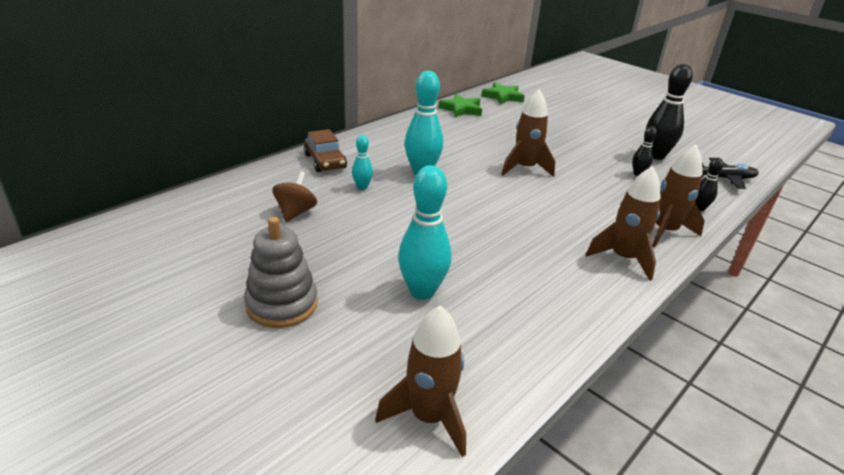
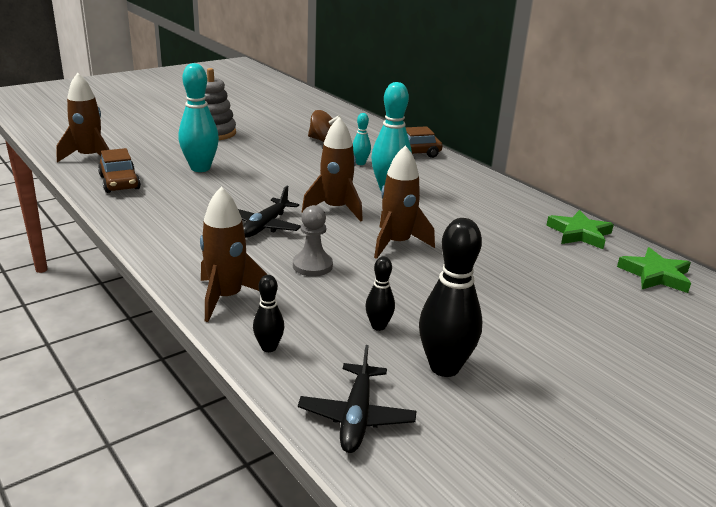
camera: 100 degrees right, 5 degrees down
(502, 352) = (119, 182): none -> brown car
(539, 228) = (265, 226): none -> black plane
(587, 200) = (312, 266): none -> grey pawn
(623, 258) = (192, 256): brown rocket -> brown rocket (335, 209)

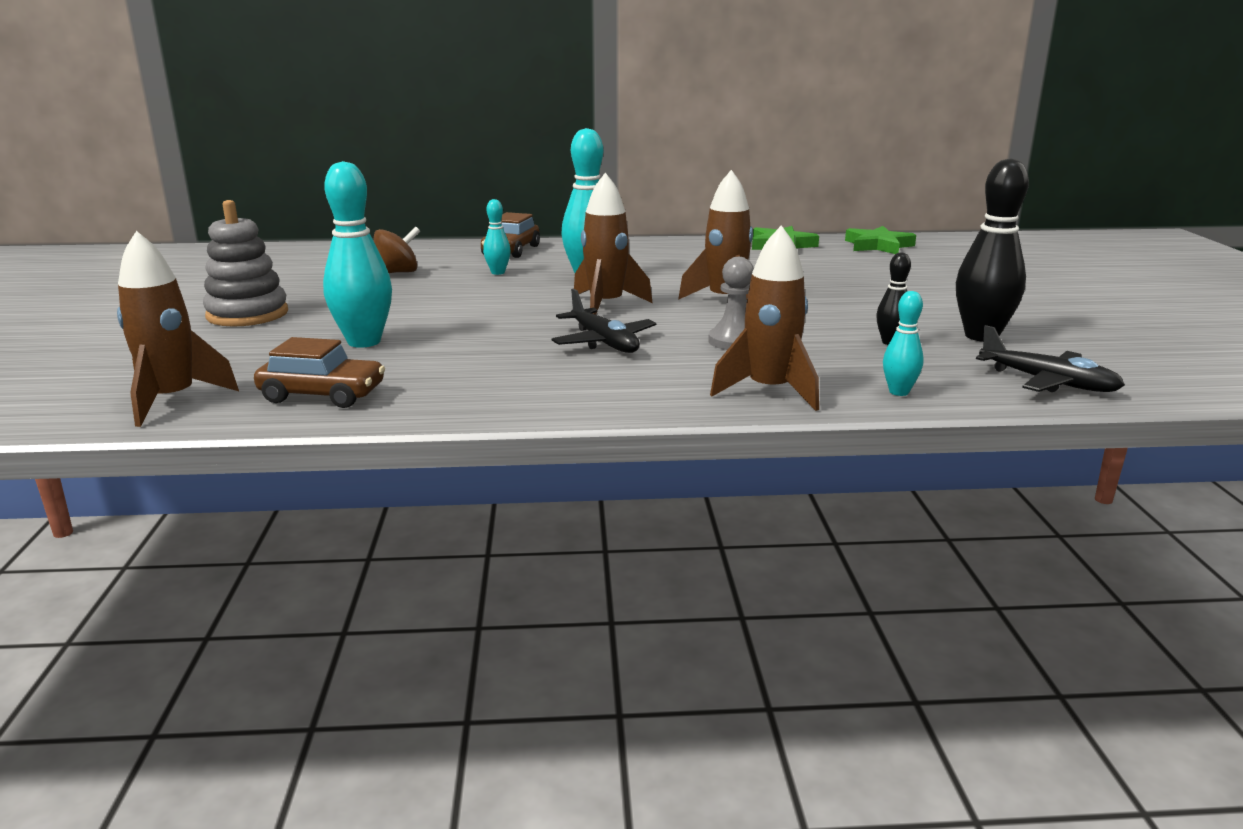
camera: 55 degrees left, 5 degrees down
(269, 347) = (899, 392): black bowling pin -> turquoise bowling pin

